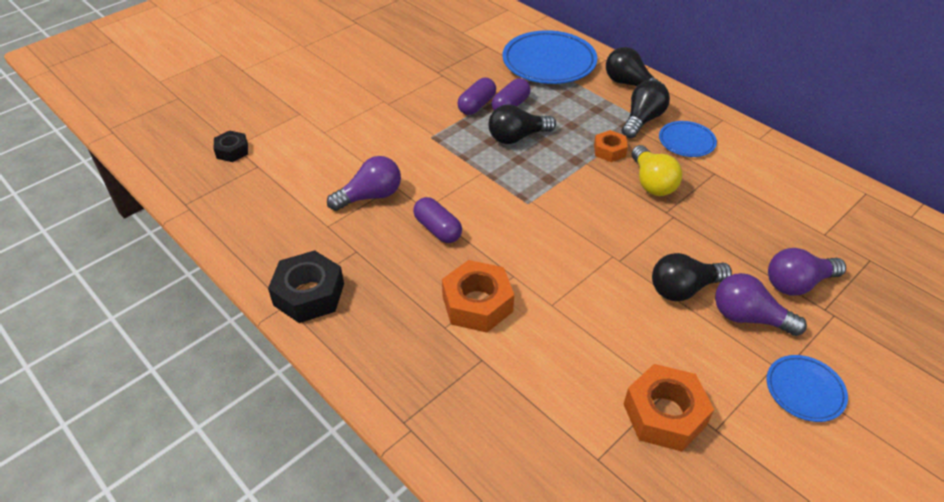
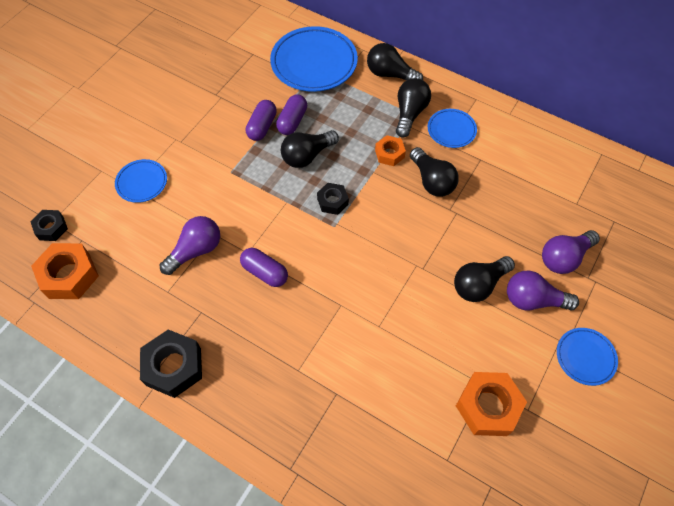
camera: 15 degrees left, 15 degrees up
(336, 130) = (142, 182): none -> blue plate
(477, 304) = (318, 340): orange nut -> orange nut (69, 275)
(533, 181) = (332, 201): none -> black nut
(652, 183) = (432, 181): yellow light bulb -> black light bulb

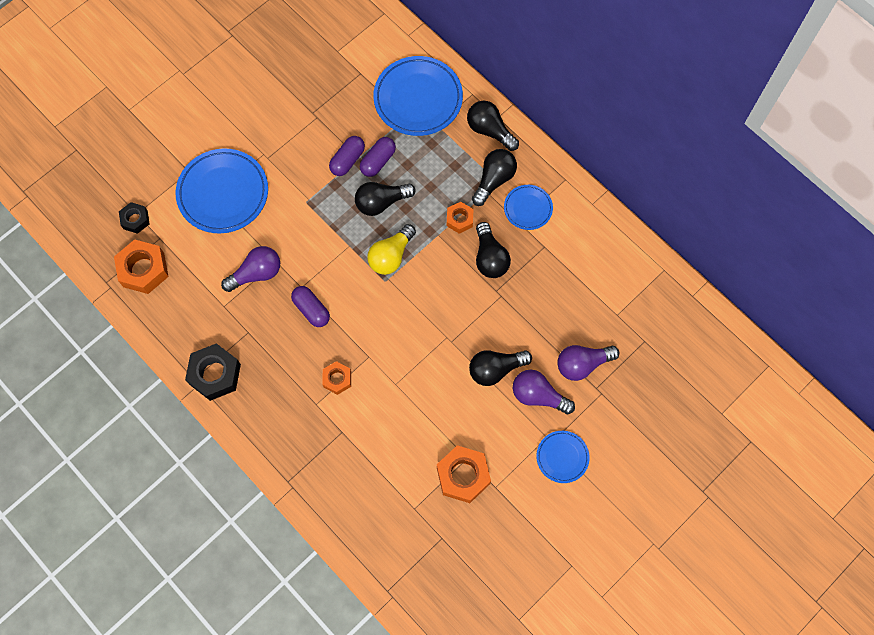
camera: 15 degrees right, 10 degrees up
(142, 182) = (223, 193): blue plate -> blue plate, size x1.88
(314, 337) = (337, 379): none -> orange nut
(332, 201) = (391, 256): black nut -> yellow light bulb

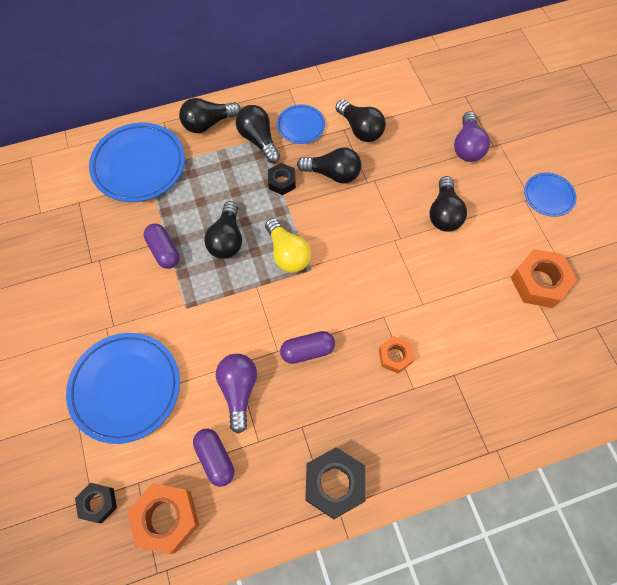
camera: 65 degrees left, 5 degrees down
(378, 161) = (182, 224): purple capsule -> purple capsule (215, 458)
(459, 219) = (282, 182): orange nut -> black nut
(538, 395) = (483, 191): purple light bulb -> none
(552, 261) = (360, 129): none -> black light bulb

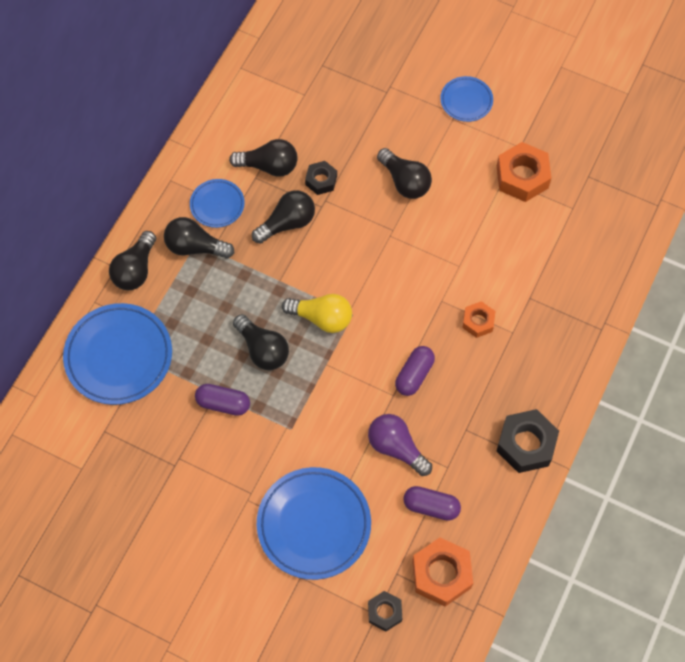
camera: 45 degrees left, 0 degrees up
(282, 182) = (254, 265): black nut -> black nut (321, 180)
(467, 146) = (368, 110): purple light bulb -> none

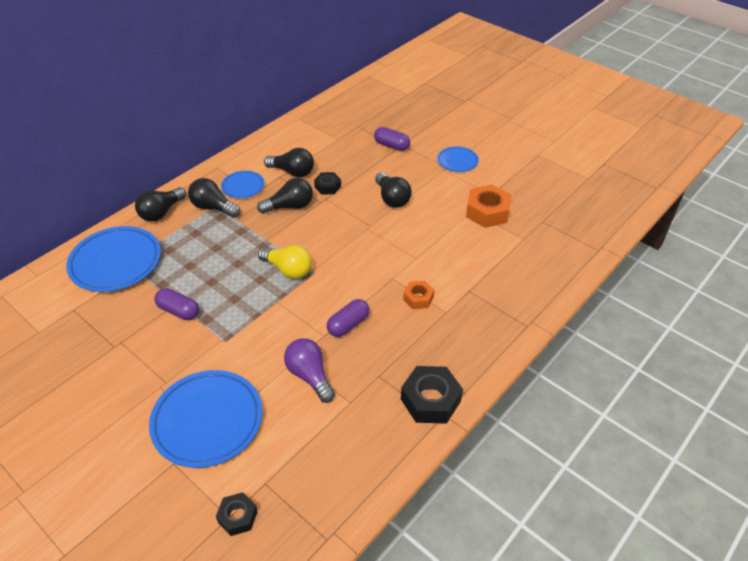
camera: 15 degrees right, 20 degrees down
(263, 349) = (230, 281): black light bulb -> none
(431, 506) = (322, 431): purple capsule -> purple capsule (391, 145)
(441, 574) = (308, 495): orange nut -> none

